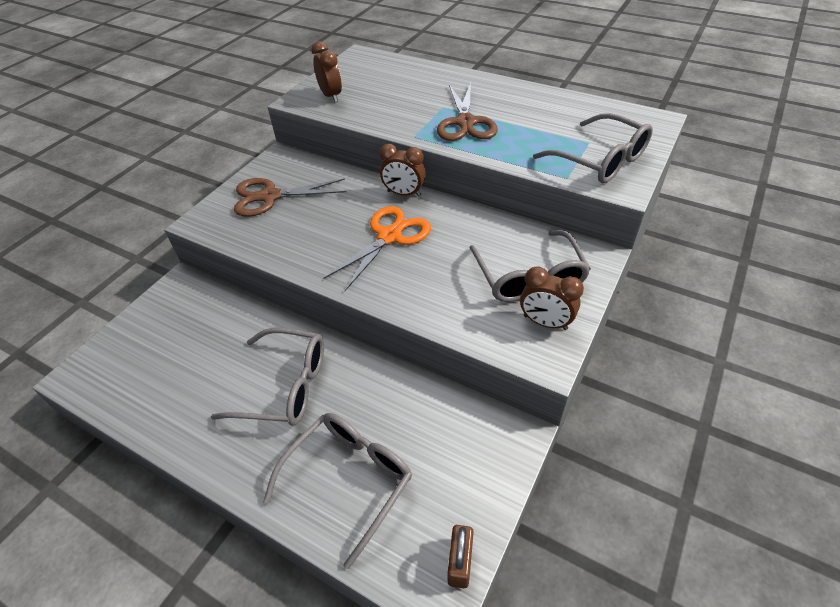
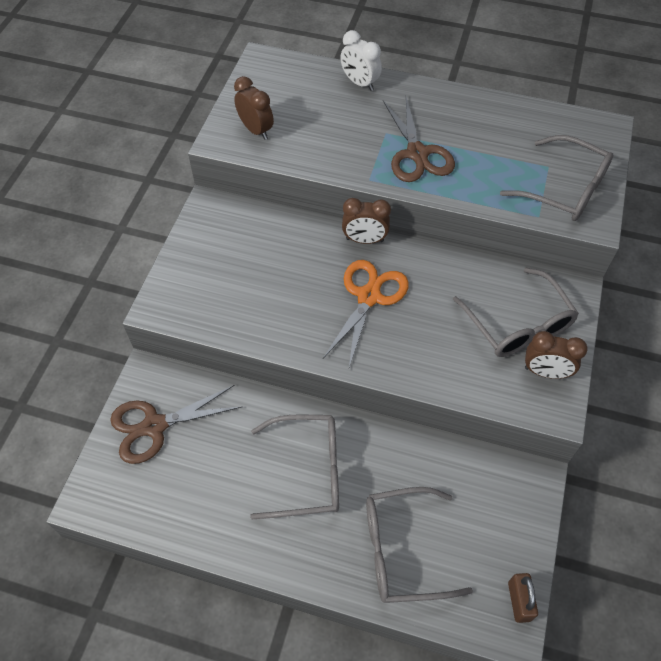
camera: 15 degrees left, 10 degrees up
(270, 196) = (222, 264): brown scissors -> brown scissors (154, 426)
(349, 479) = (402, 550): grey glasses -> grey glasses turned 120 degrees counterclockwise
(434, 74) = (360, 83): none -> white clock

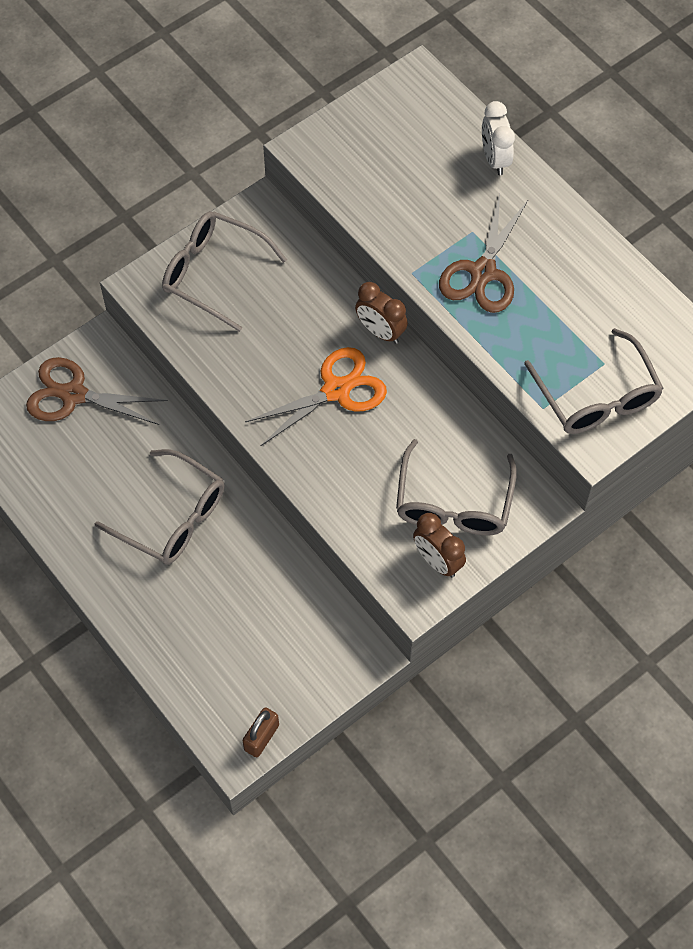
camera: 35 degrees right, 5 degrees up
(256, 130) = (346, 156): brown clock -> none
(402, 550) = (199, 633): grey glasses -> grey glasses (213, 273)

